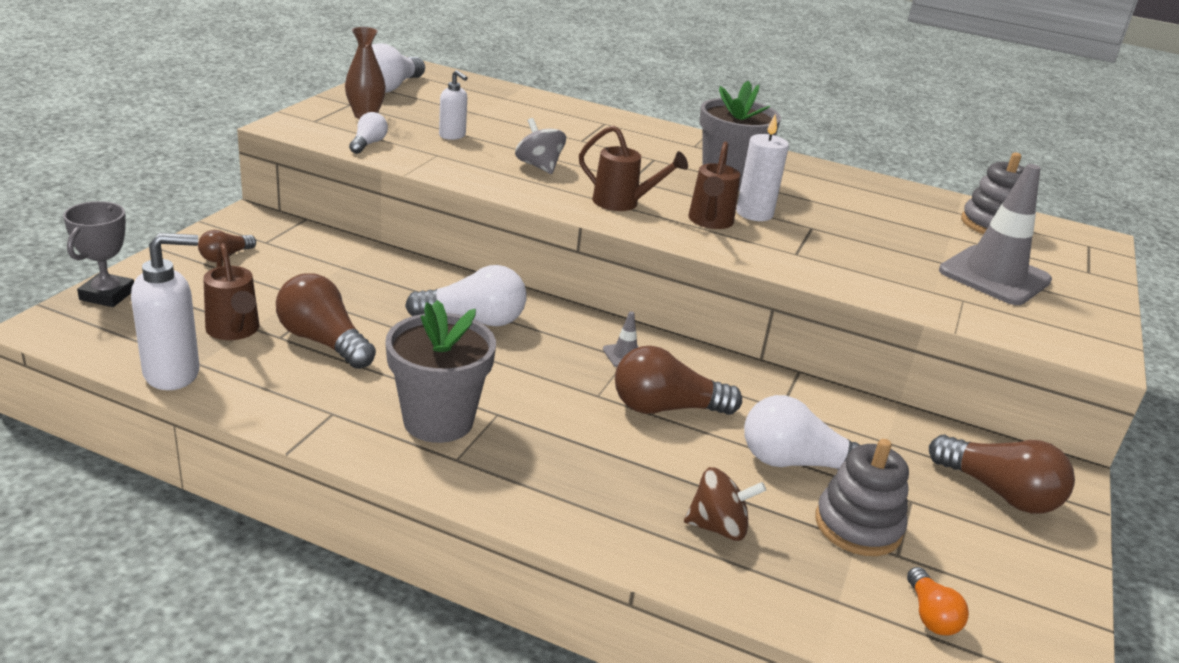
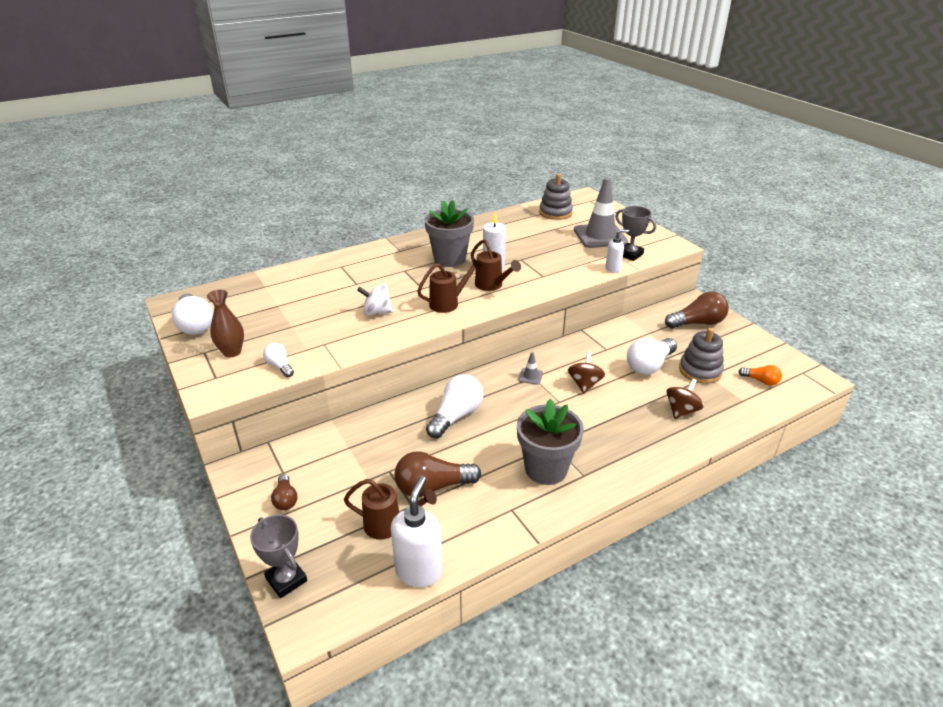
camera: 50 degrees left, 5 degrees up
(452, 136) = (302, 328): white soap dispenser -> white soap dispenser (613, 269)
(539, 166) = (377, 312): grey spinning top -> white spinning top
(666, 408) = (584, 384): brown light bulb -> brown spinning top
(987, 314) = (630, 254): none -> grey trophy

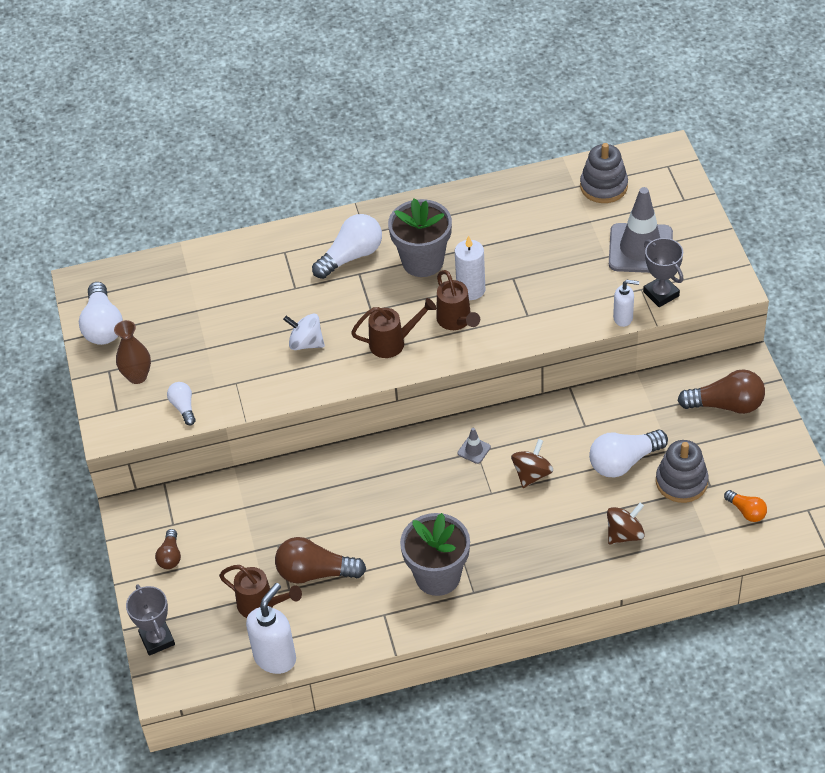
camera: 20 degrees right, 15 degrees up
(456, 416) = (369, 489): white light bulb -> white light bulb (351, 256)

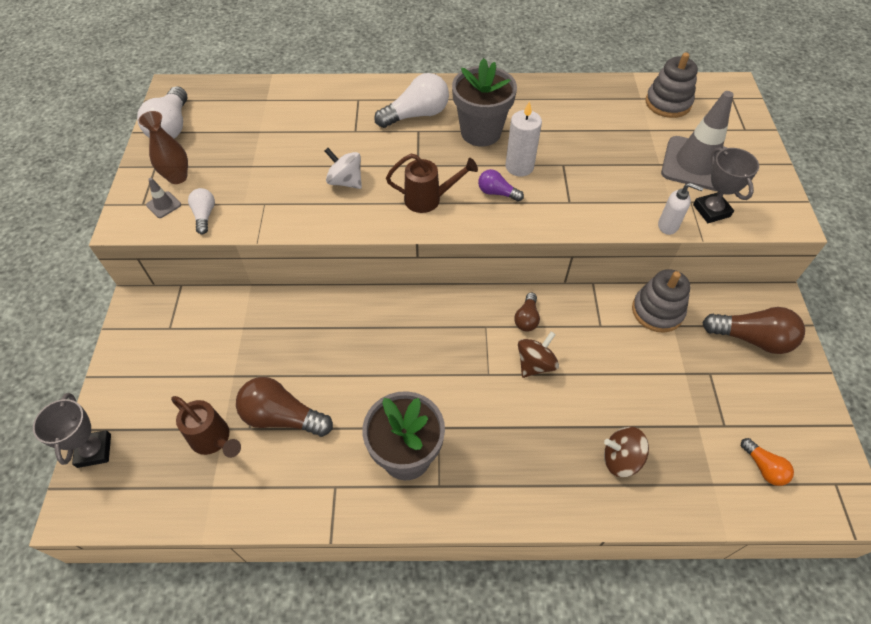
camera: 10 degrees right, 5 degrees up
(170, 556) = (151, 361): brown light bulb -> brown light bulb (526, 318)
(275, 657) = (202, 508): white soap dispenser -> none
(456, 321) = (497, 193): brown watering can -> purple light bulb
(474, 450) = (483, 324): grey traffic cone -> grey traffic cone (163, 205)
(624, 462) = (634, 374): white light bulb -> none
(624, 534) = (621, 459): brown spinning top -> brown spinning top turned 150 degrees counterclockwise
(681, 482) = (693, 413): grey stacking toy -> grey stacking toy (657, 311)

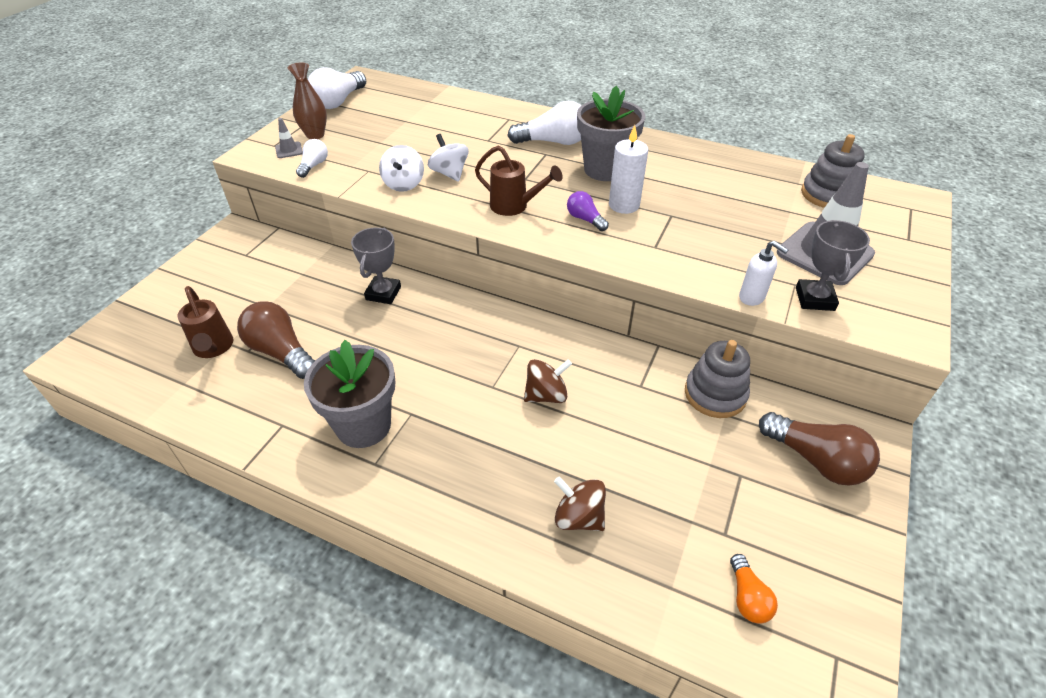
camera: 25 degrees right, 10 degrees down
(94, 450) = (121, 321): grey trophy -> grey trophy (383, 293)
(310, 208) = (404, 184): none -> white spinning top
(526, 318) = (565, 353): brown light bulb -> none

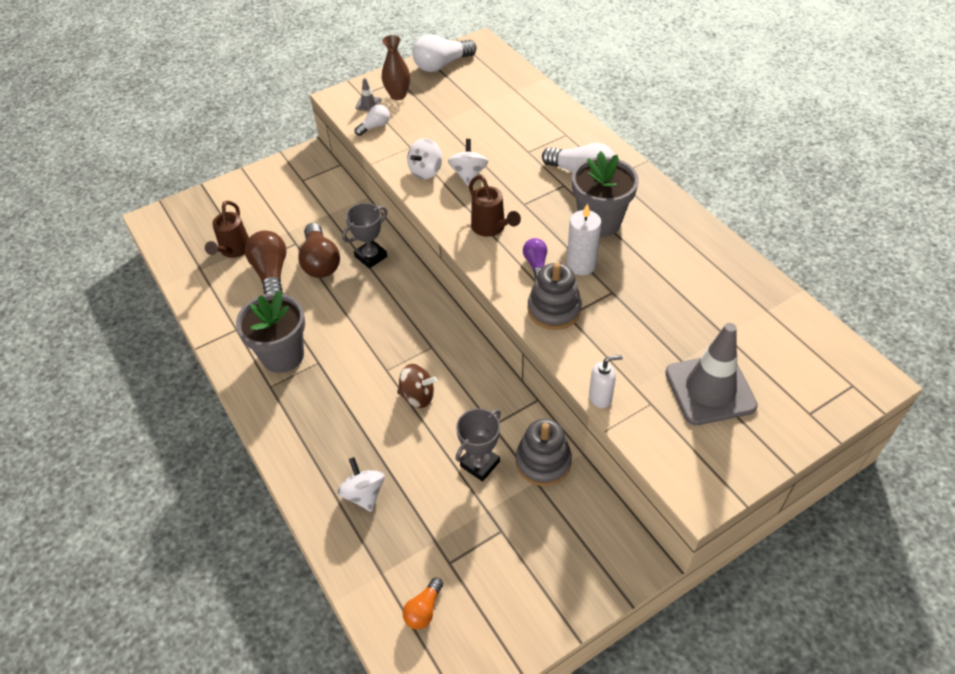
camera: 35 degrees right, 5 degrees up
(578, 517) = (364, 494): brown spinning top -> white spinning top
(752, 297) = (600, 397): white soap dispenser -> white soap dispenser turned 90 degrees counterclockwise
(814, 299) = (652, 424): grey trophy -> grey trophy (480, 464)
(816, 460) = (570, 553): brown light bulb -> brown light bulb (320, 262)
(828, 194) = (783, 334): grey stacking toy -> grey stacking toy (554, 309)

